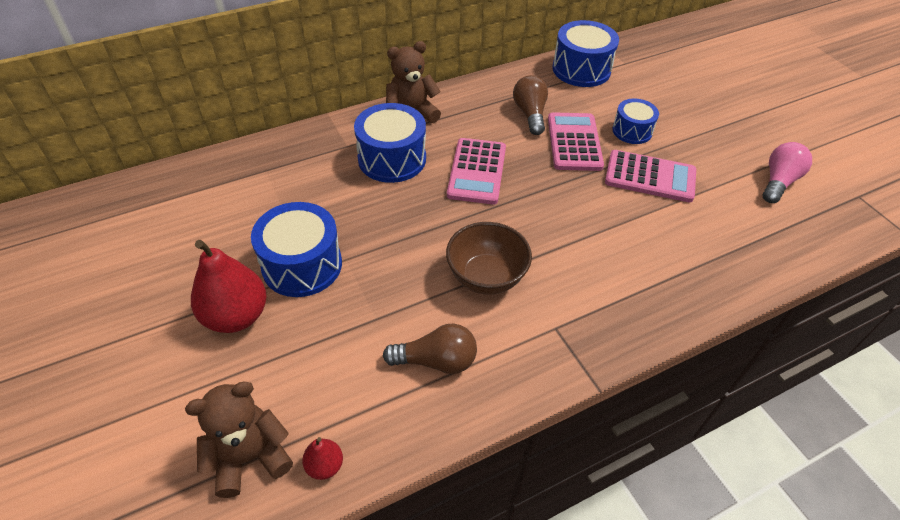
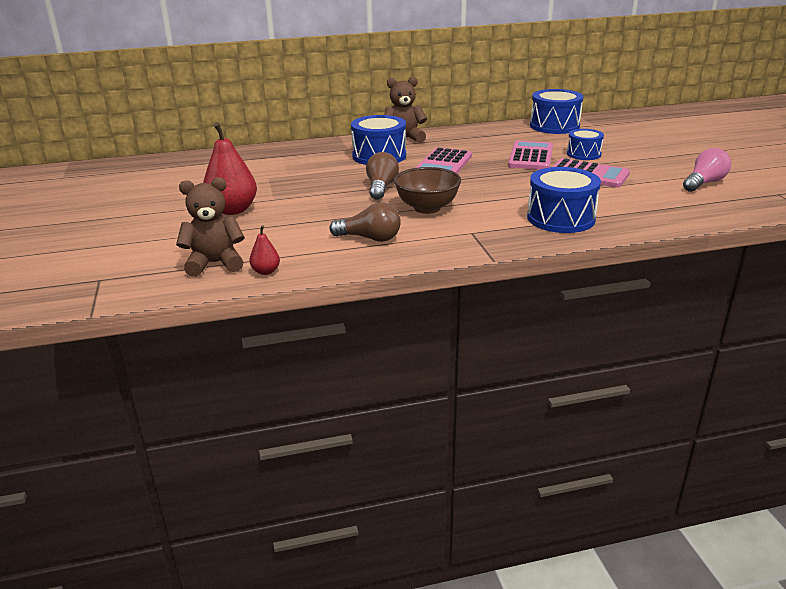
camera: 15 degrees right, 20 degrees down
(302, 265) = (289, 194): blue drum -> blue drum (561, 218)
(530, 114) = (500, 143): brown light bulb -> brown light bulb (381, 188)

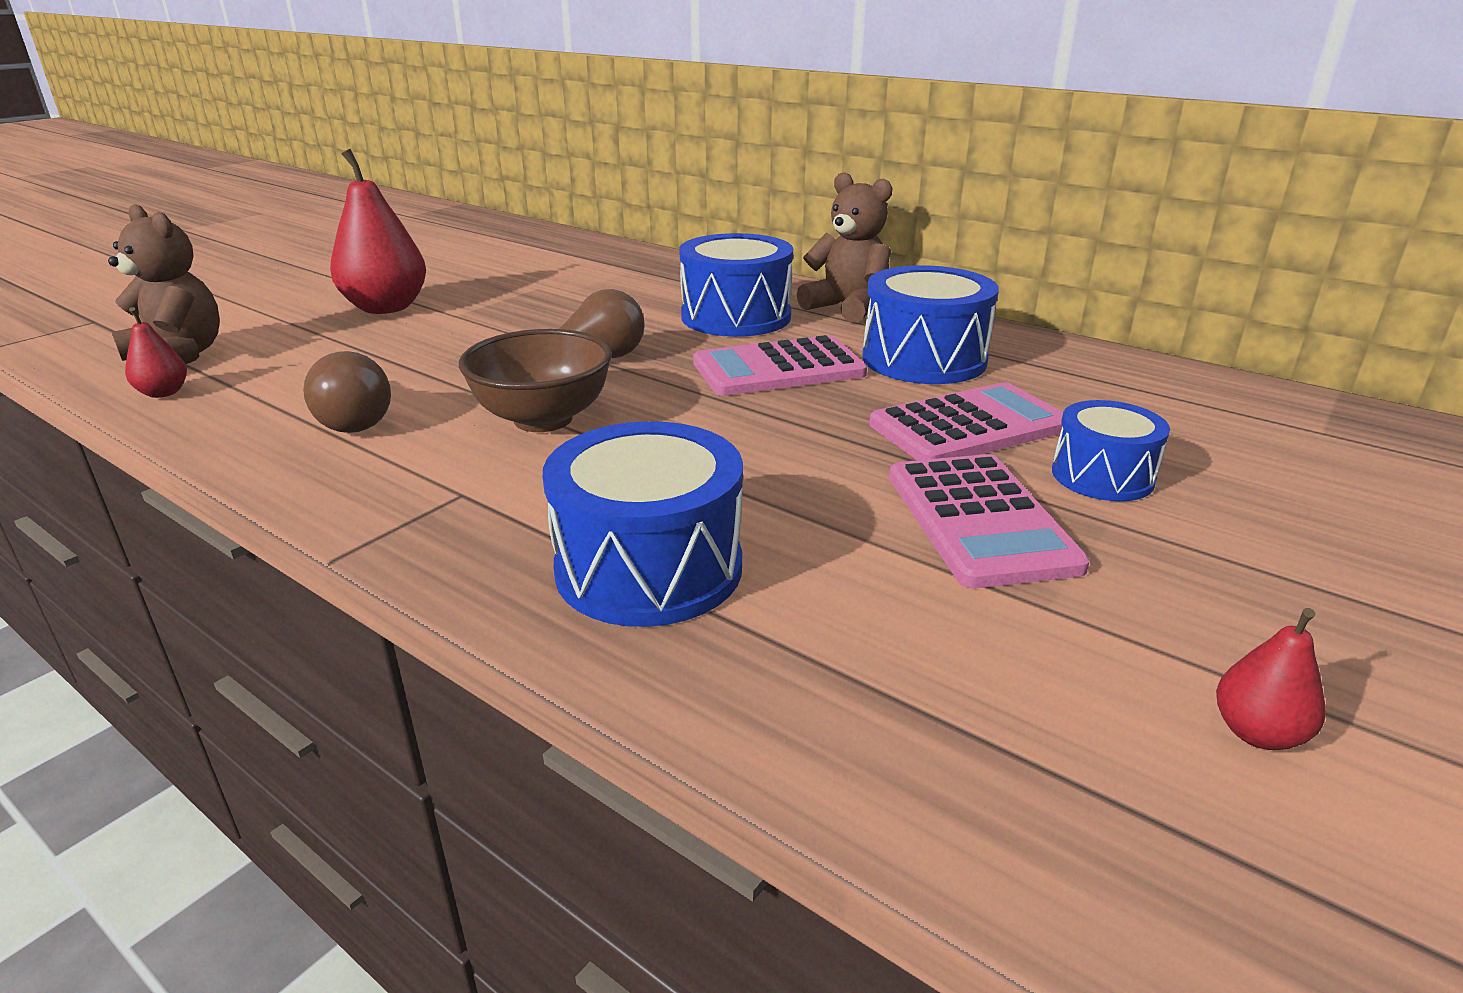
camera: 50 degrees right, 0 degrees up
(554, 126) = (1205, 395): blue drum -> blue drum (924, 359)
(704, 183) = (1257, 733): pink light bulb -> red pear

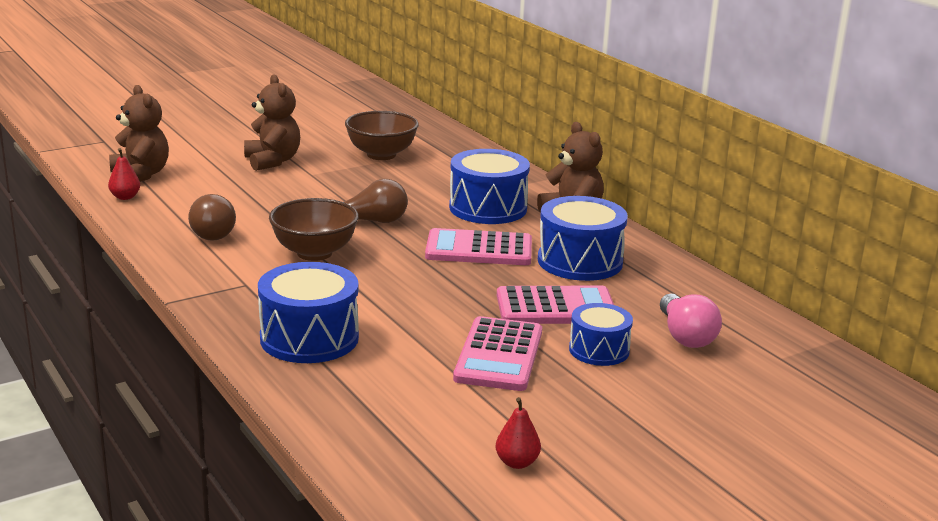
camera: 20 degrees right, 5 degrees down
(386, 308) = (272, 161): red pear -> brown teddy bear
(536, 279) = (381, 155): none -> brown bowl
(1177, 429) = (685, 336): none -> pink light bulb

